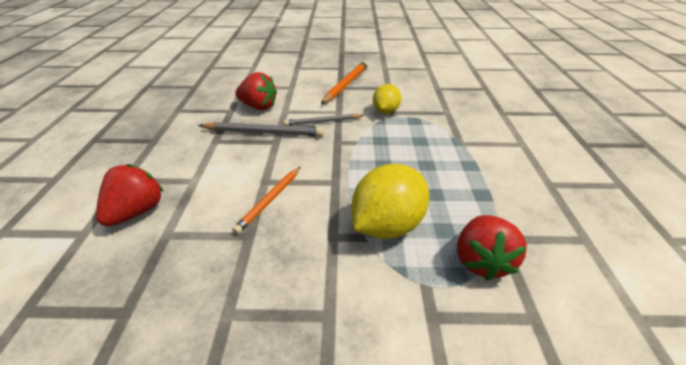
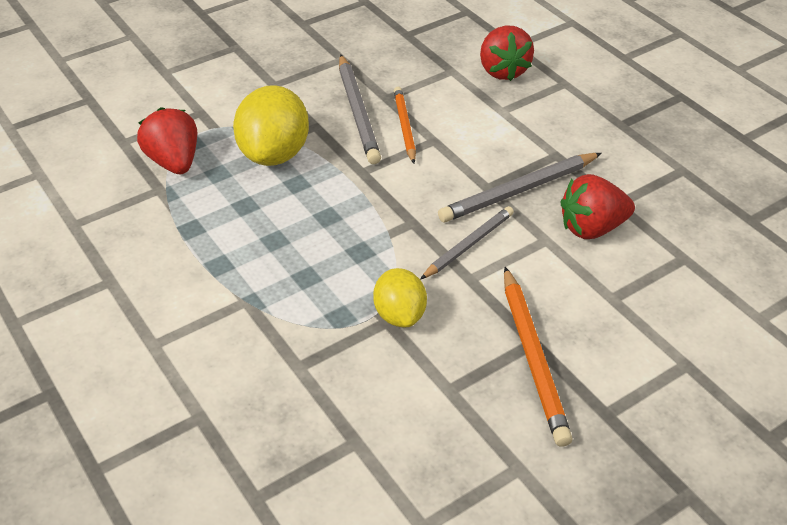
camera: 145 degrees right, 5 degrees up
(287, 231) = (358, 112): none -> grey pencil

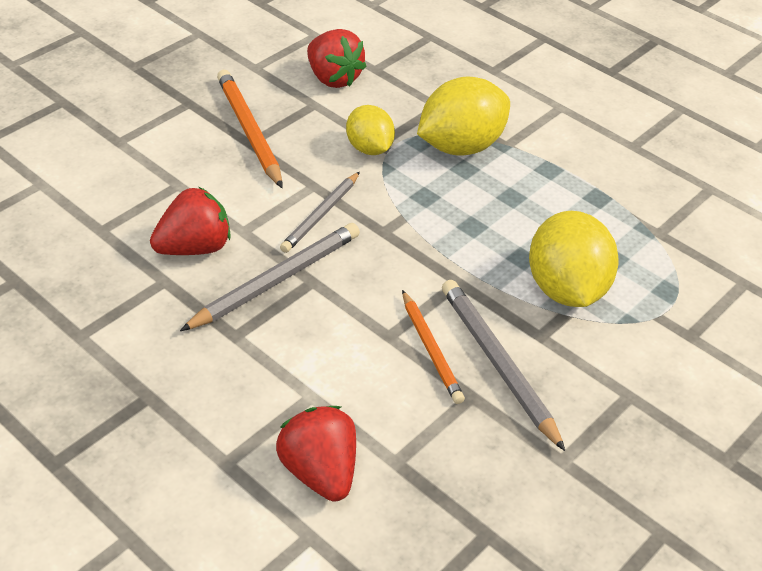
camera: 165 degrees right, 0 degrees up
(174, 162) = (668, 264): red strawberry -> red strawberry (333, 78)
(297, 304) = (461, 146): none -> yellow lemon

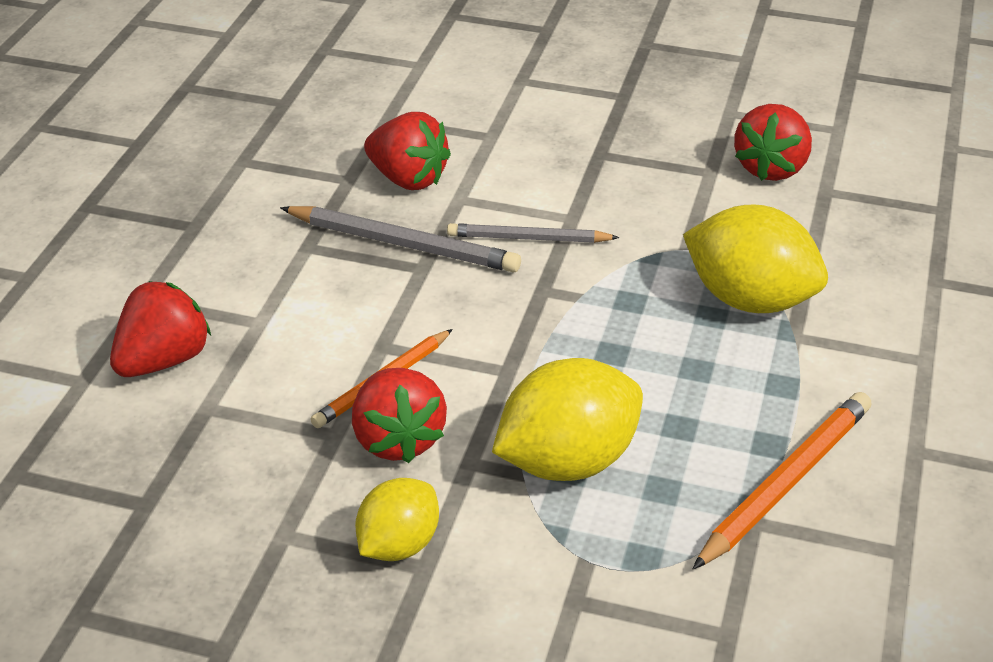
camera: 65 degrees right, 5 degrees down
(249, 131) = (617, 146): orange pencil -> orange pencil (785, 482)
(369, 148) = (673, 234): yellow lemon -> yellow lemon (398, 545)
(498, 364) = (397, 440): grey pencil -> red strawberry

